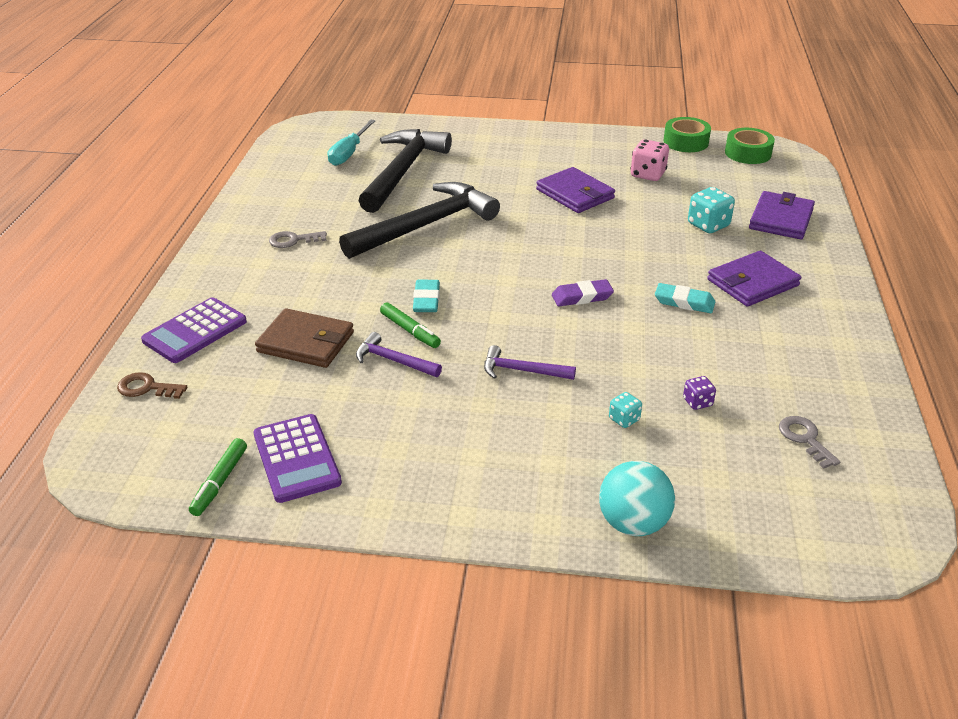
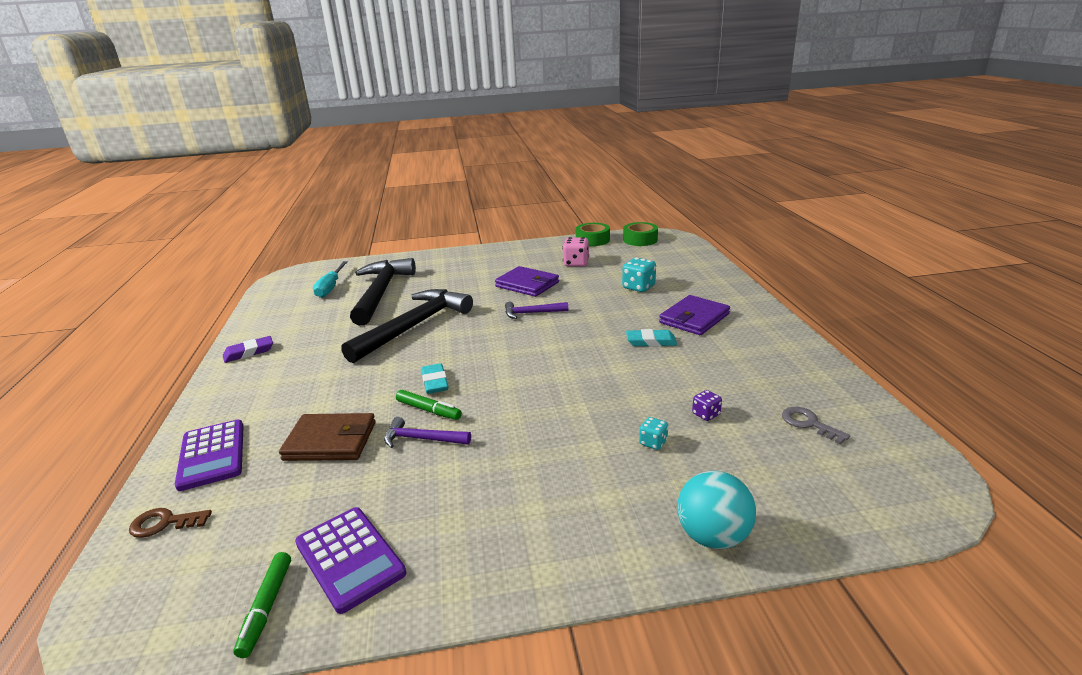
camera: 15 degrees left, 10 degrees down
(195, 331) = (212, 455): purple calculator -> purple calculator turned 45 degrees counterclockwise
(293, 240) = (297, 359): grey key -> none
(522, 370) = (544, 422): purple hammer -> purple hammer (532, 313)
(582, 297) = (568, 353): purple eraser -> purple eraser (249, 352)
(781, 219) = (688, 274): purple wallet -> none

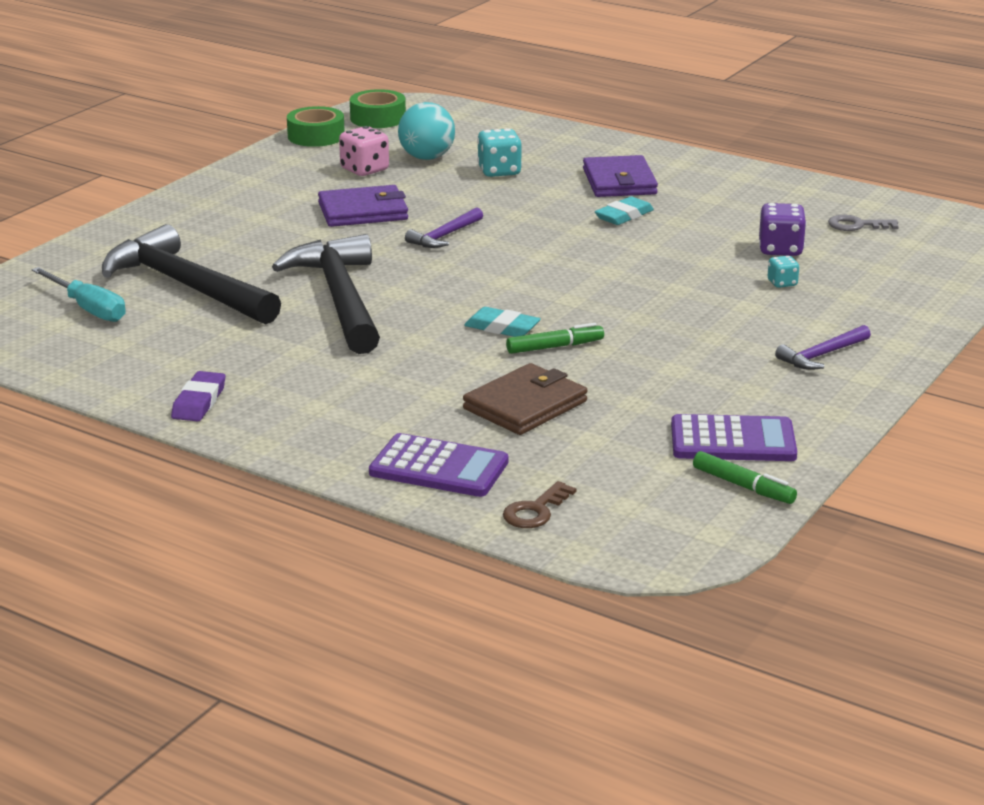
camera: 50 degrees left, 0 degrees up
(422, 439) = (602, 365): purple hammer -> purple hammer (821, 355)
(706, 414) = (780, 250): purple dice -> purple dice, size x1.76
(712, 536) = (919, 312): turquoise ball -> turquoise ball (427, 158)

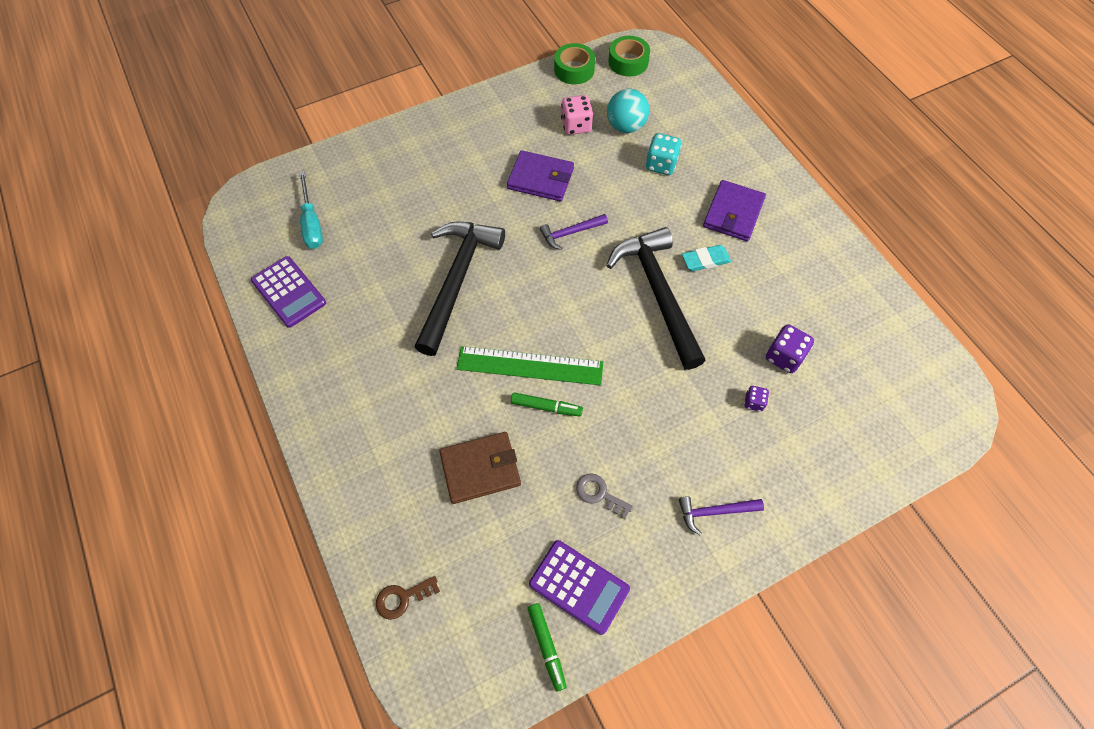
camera: 30 degrees right, 35 degrees up
(186, 286) = (380, 223): black hammer -> black hammer (658, 293)
(199, 402) = (302, 362): purple eraser -> none
(439, 468) = (381, 514): purple calculator -> purple calculator (289, 292)
(502, 328) = (530, 366): turquoise eraser -> green ruler
(782, 283) = (753, 402): turquoise dice -> purple dice
(857, 225) = (864, 350): grey key -> grey key (599, 494)

